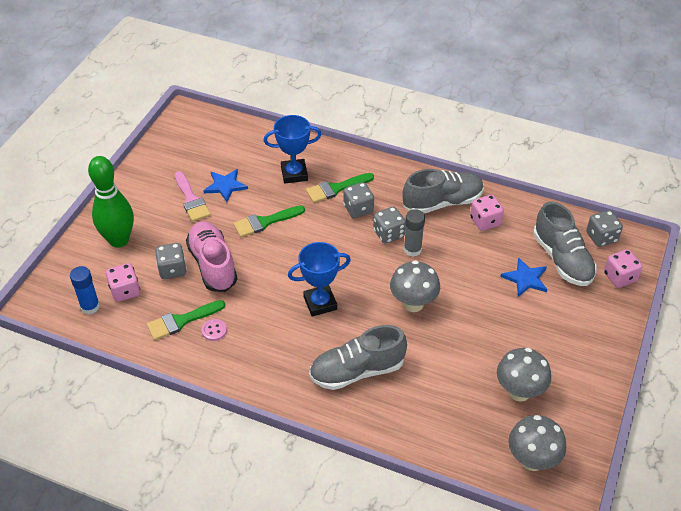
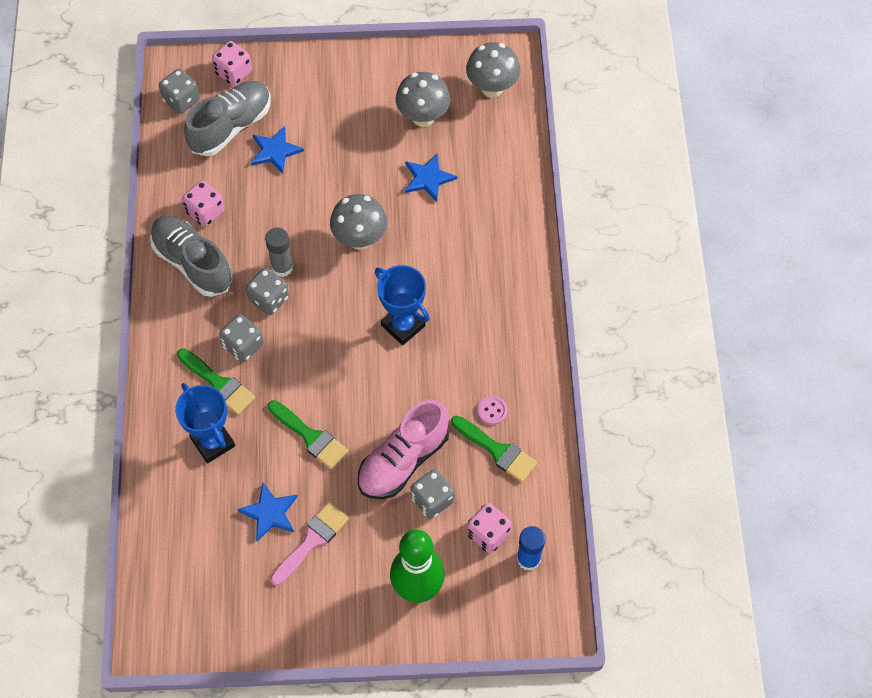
camera: 115 degrees left, 15 degrees up
(357, 371) = (471, 257): grey shoe -> none
(451, 371) = (428, 178): none -> blue star

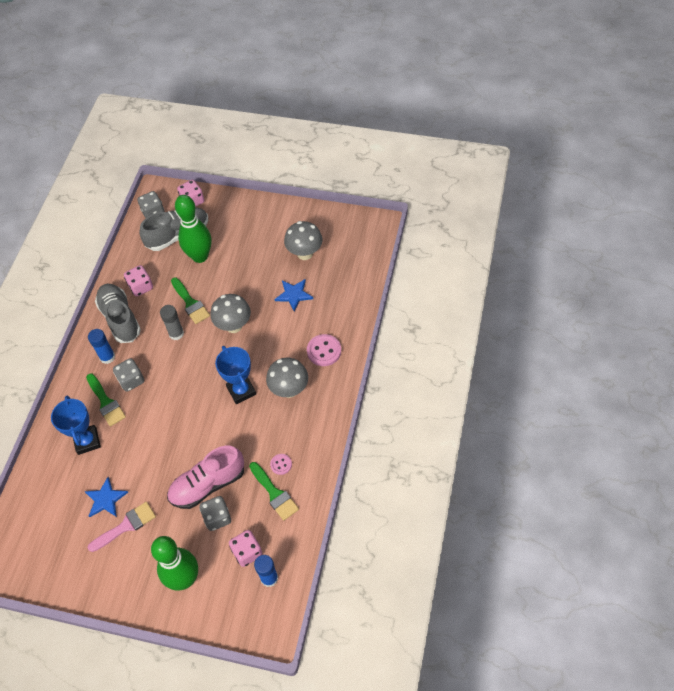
camera: 20 degrees right, 5 degrees down
(195, 321) = (107, 357): none -> blue glue stick
(269, 299) = (160, 353): grey dice -> none
(275, 151) = (200, 256): blue star -> green bowling pin
(310, 437) = (152, 453): green brush -> green brush (190, 303)
(492, 88) = (358, 243): grey mushroom -> grey mushroom (289, 390)
(497, 247) = (324, 351): none -> pink button

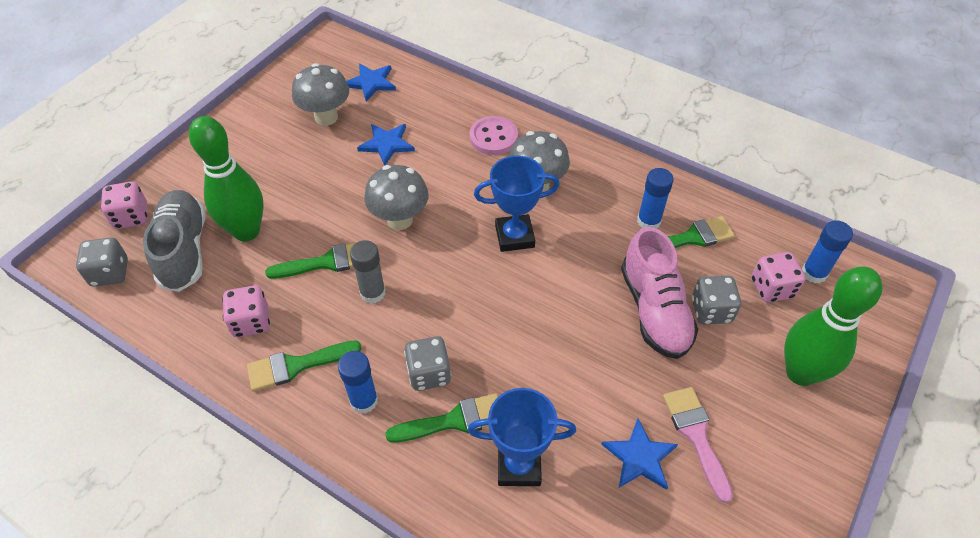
camera: 75 degrees left, 5 degrees down
(120, 319) = (296, 365): grey shoe -> green brush
(281, 464) = (648, 221): pink button -> blue glue stick
(347, 263) = (371, 83): none -> blue star

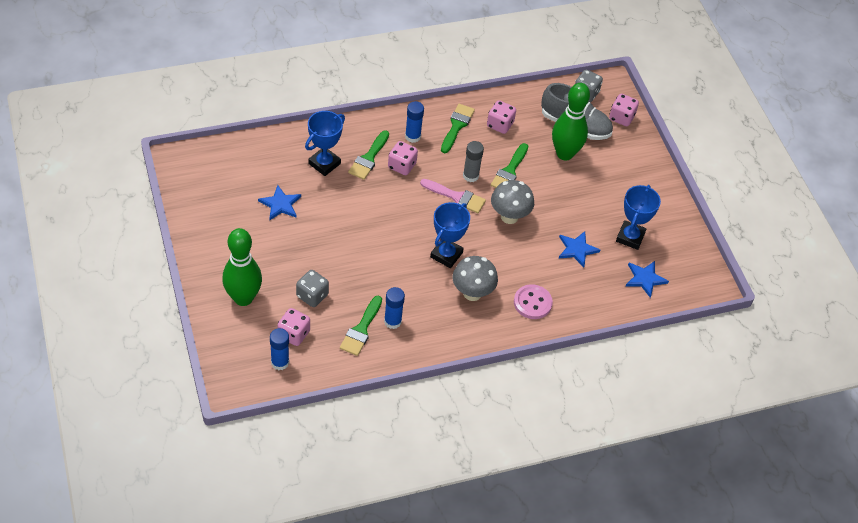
camera: 125 degrees right, 0 degrees up
(326, 117) = (630, 237): grey mushroom -> blue trophy
(429, 373) = (402, 166): grey dice -> pink dice
(654, 310) = (339, 273): pink shoe -> none
(696, 435) = (265, 231): pink brush -> pink brush (456, 197)

